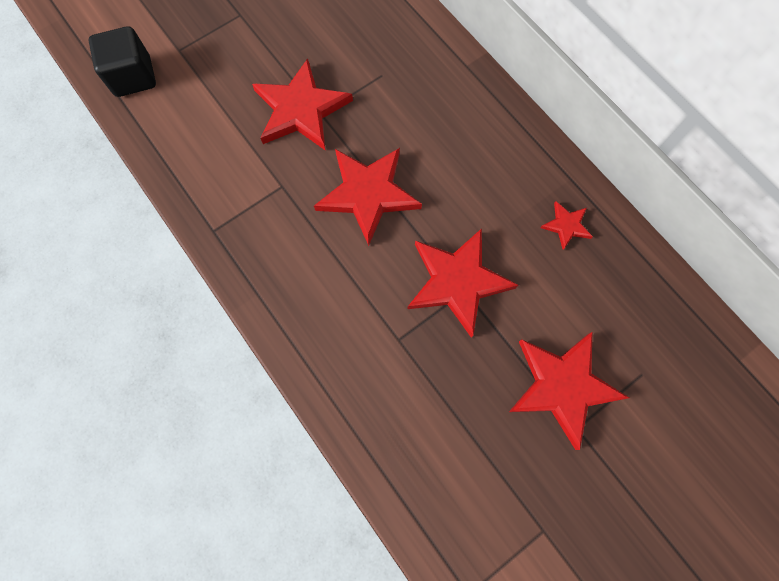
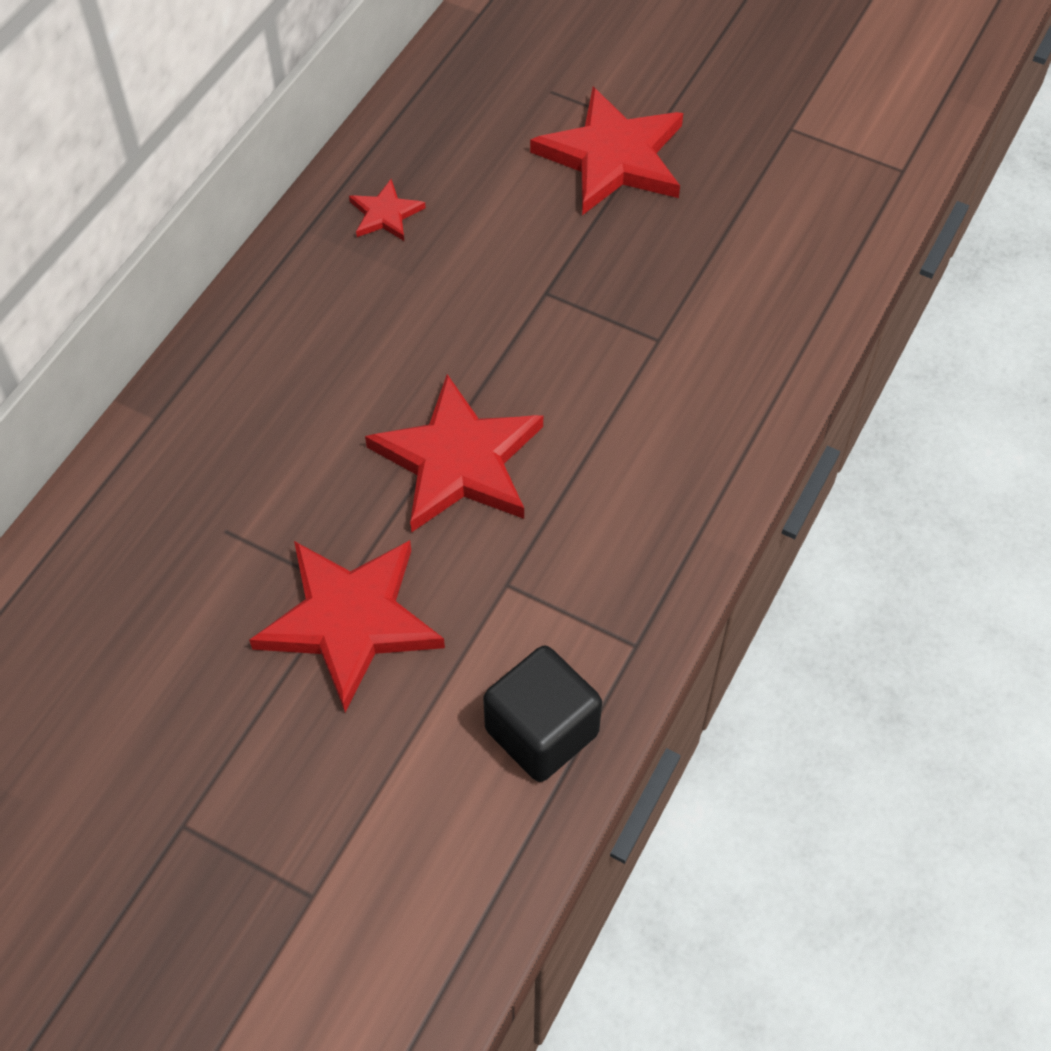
camera: 115 degrees left, 15 degrees down
(133, 77) = (410, 947): black cube -> black cube (541, 732)
(457, 282) = (537, 304): red star -> none

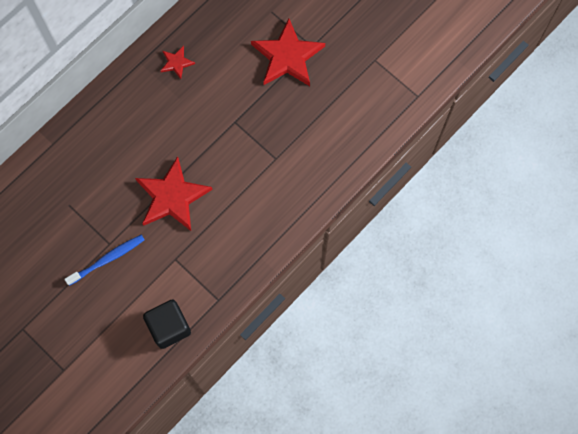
camera: 15 degrees right, 15 degrees up
(350, 620) = (108, 259): red star -> blue toothbrush

